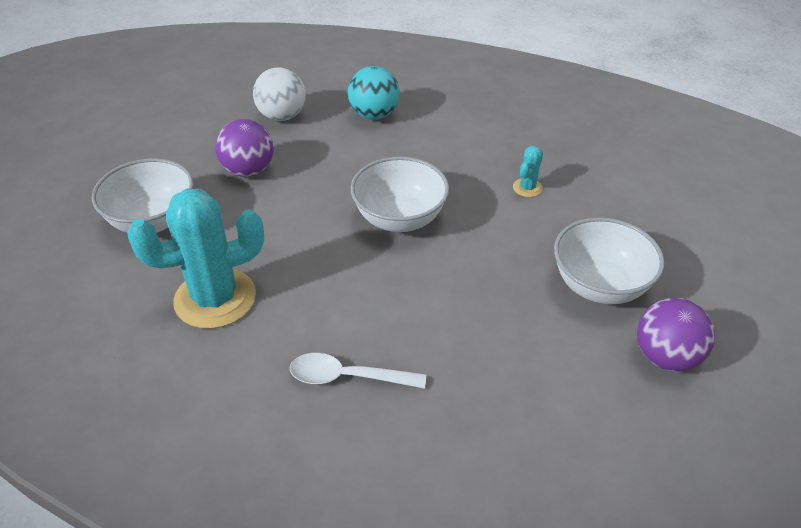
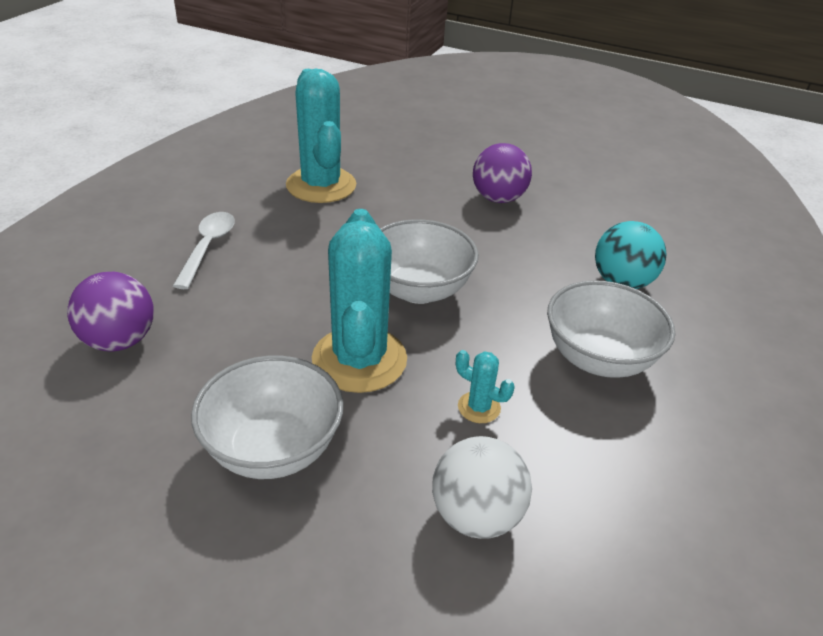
camera: 90 degrees right, 5 degrees down
(153, 221) = (423, 155): white bowl -> white bowl (598, 359)
(282, 116) = (599, 218): white ball -> white ball (476, 515)
(495, 248) = (359, 359): none -> turquoise cactus
(666, 357) = (131, 490): purple ball -> purple ball (120, 341)

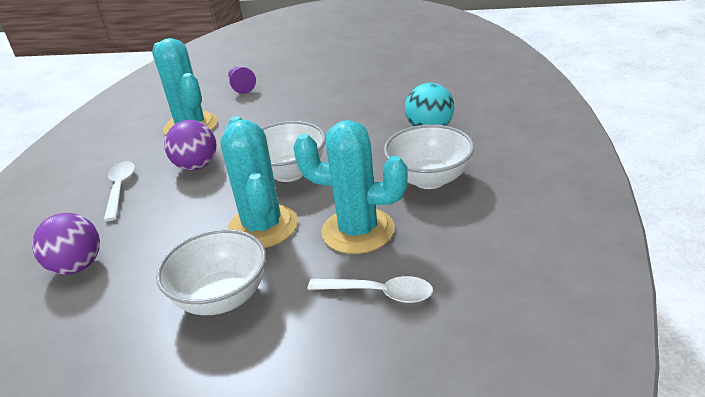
camera: 10 degrees left, 5 degrees down
(400, 148) = (241, 87): none -> purple pawn
(476, 515) = (379, 293): white ball -> white spoon
(479, 407) = (358, 231): turquoise cactus -> turquoise cactus, size x2.34
(498, 198) = (325, 101): purple ball -> purple ball (196, 166)

